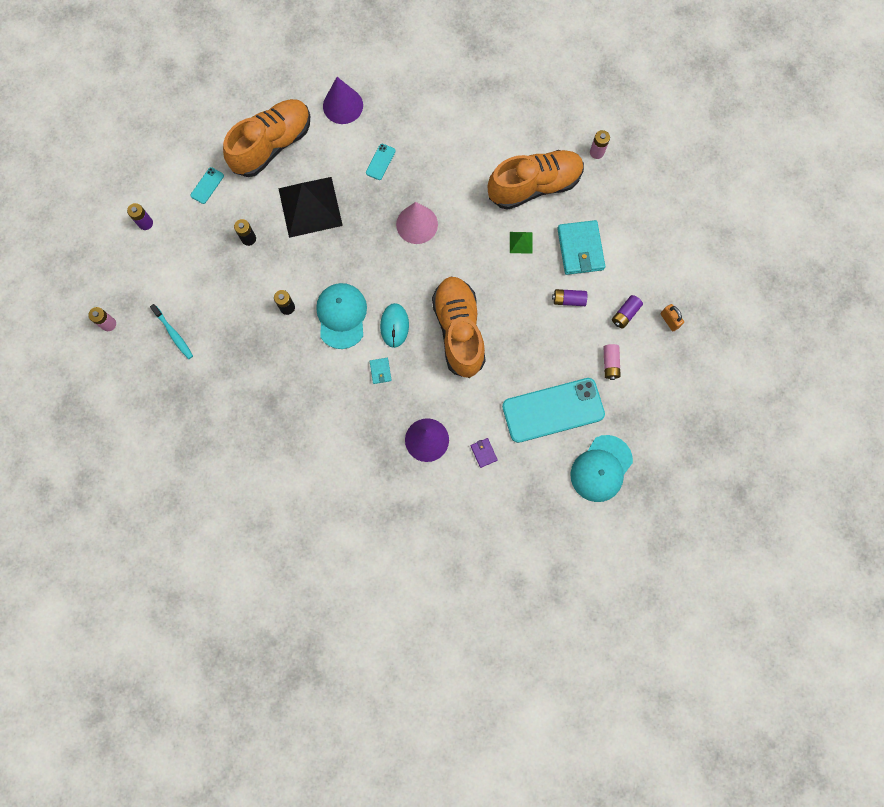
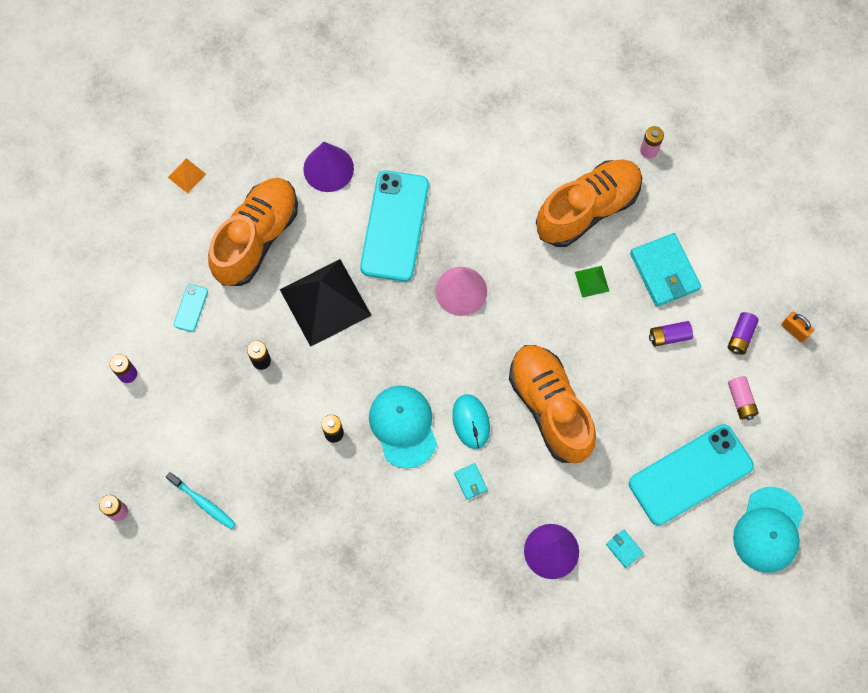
camera: 15 degrees left, 5 degrees down
(233, 84) = (187, 175): none -> orange pyramid
(380, 162) = (394, 226): turquoise phone -> turquoise phone, size x2.44
(483, 453) = (624, 549): purple wallet -> turquoise wallet

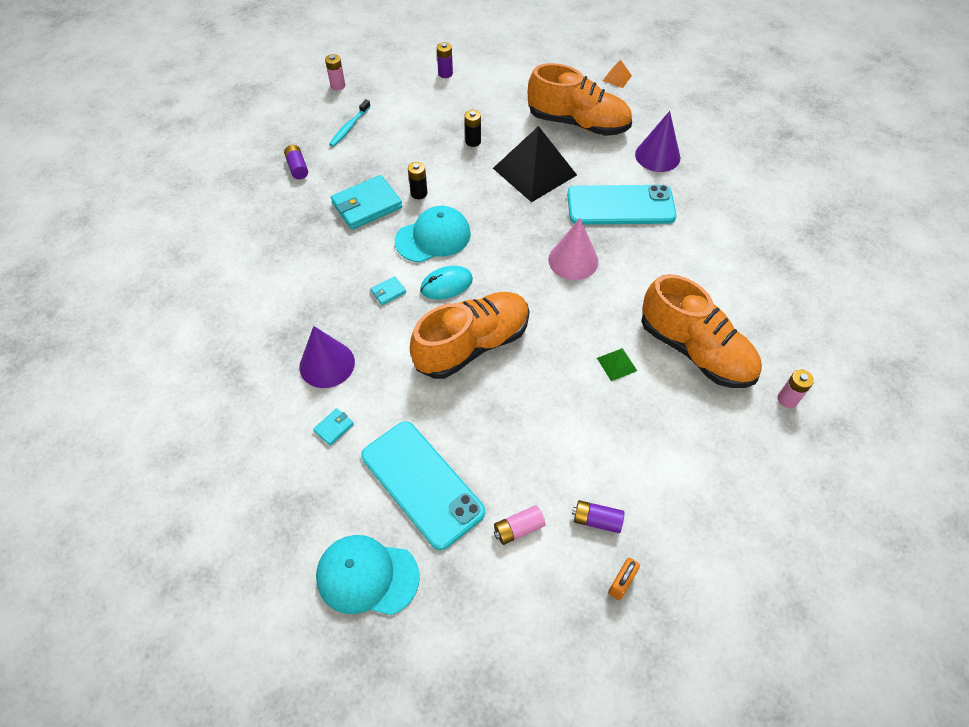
camera: 80 degrees right, 15 degrees down
(190, 308) = (507, 97): turquoise phone -> none
(664, 271) = (650, 431): turquoise wallet -> turquoise wallet (367, 205)
(669, 336) = (576, 444): purple battery -> purple battery (297, 167)

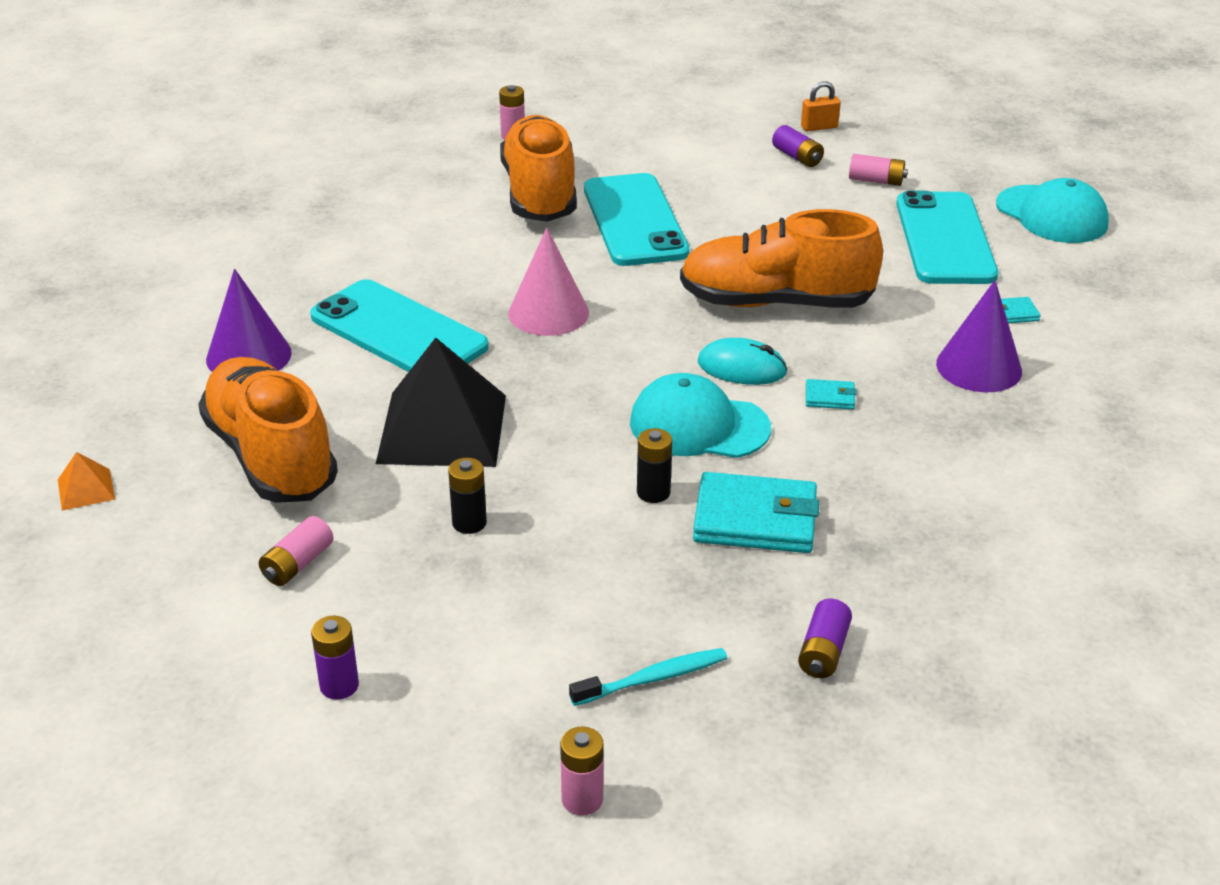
camera: 140 degrees left, 20 degrees down
(510, 96) = (297, 564): none -> pink battery
(616, 364) = (635, 221): green pyramid -> turquoise phone

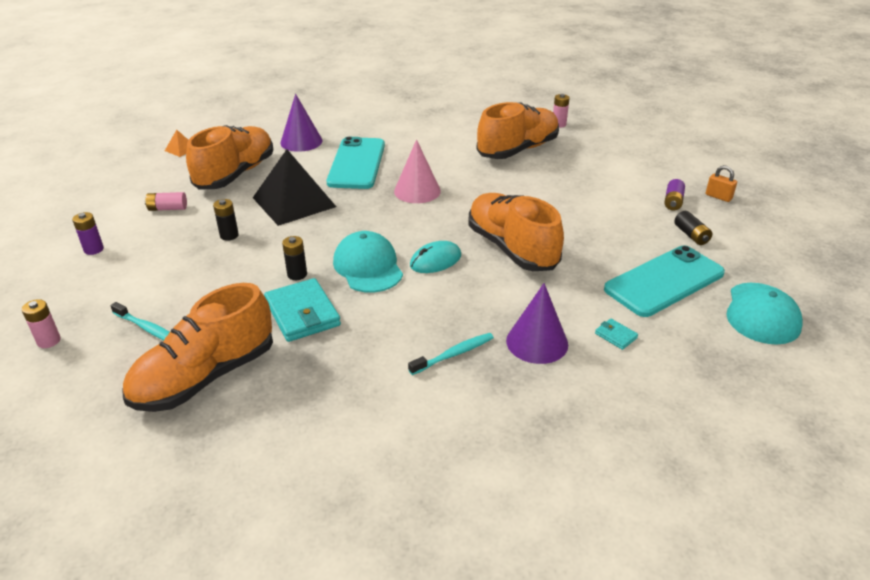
camera: 55 degrees right, 0 degrees up
(635, 221) = (531, 181): turquoise phone -> none
(742, 367) = (435, 260): turquoise mouse -> turquoise mouse turned 75 degrees clockwise
(823, 652) = (205, 377): purple battery -> orange shoe
(829, 397) = (440, 298): turquoise wallet -> none
(876, 181) = (691, 235): pink battery -> black battery
(951, 432) = (453, 354): none -> turquoise toothbrush

